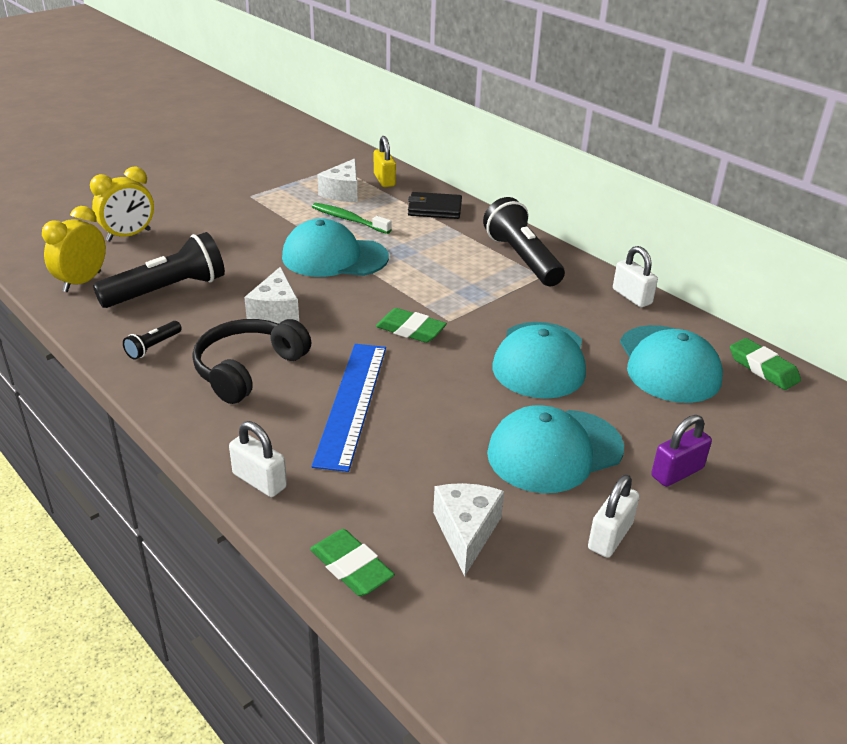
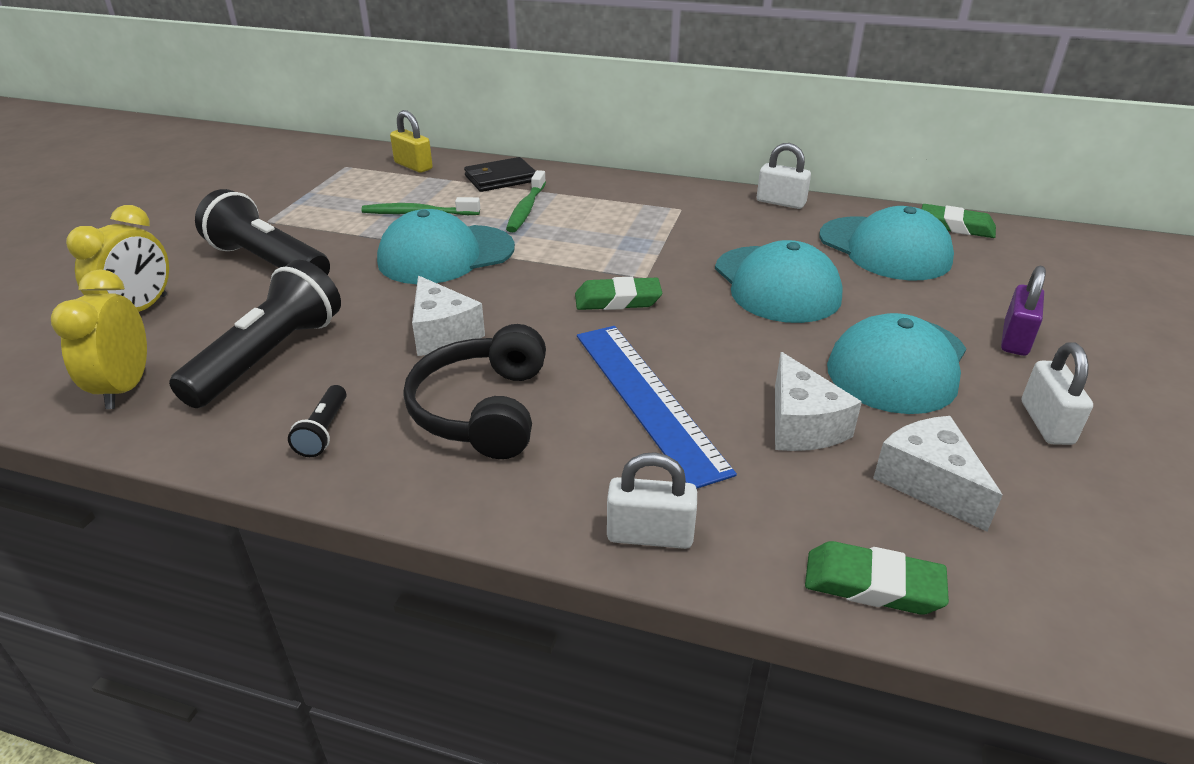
camera: 30 degrees left, 0 degrees up
(343, 192) = (379, 189): white cheese -> white cheese (801, 425)
(426, 239) = (526, 209): none -> green toothbrush
(522, 259) = (643, 199): black flashlight -> black flashlight (268, 262)

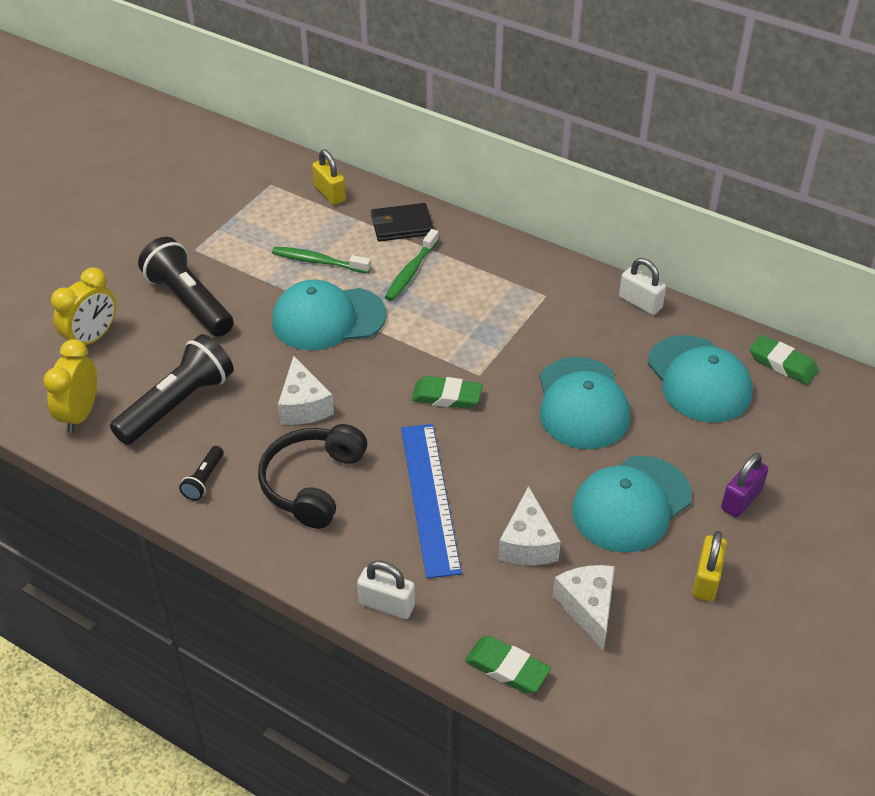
camera: 15 degrees right, 10 degrees up
(1046, 423) = (706, 579): white padlock -> yellow padlock

